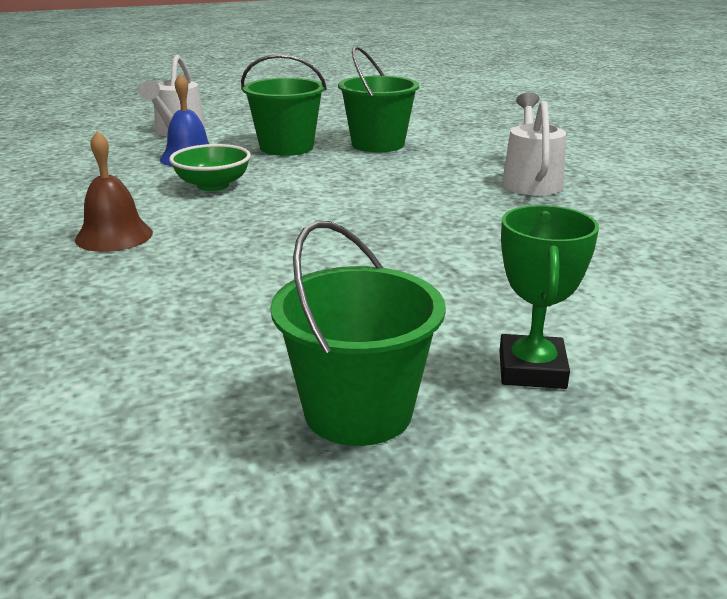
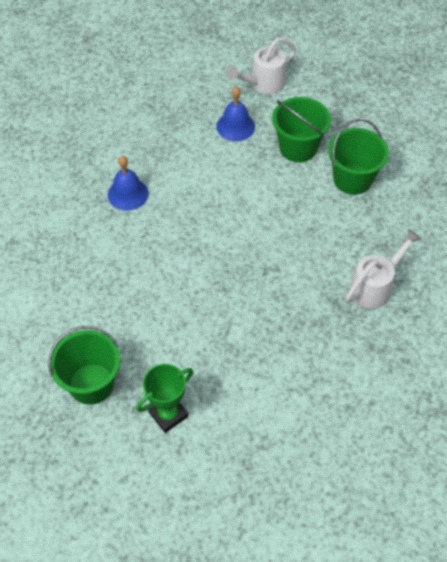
camera: 45 degrees right, 30 degrees up
(114, 236) = (128, 194): brown bell -> blue bell
(213, 185) = (214, 170): green bowl -> none

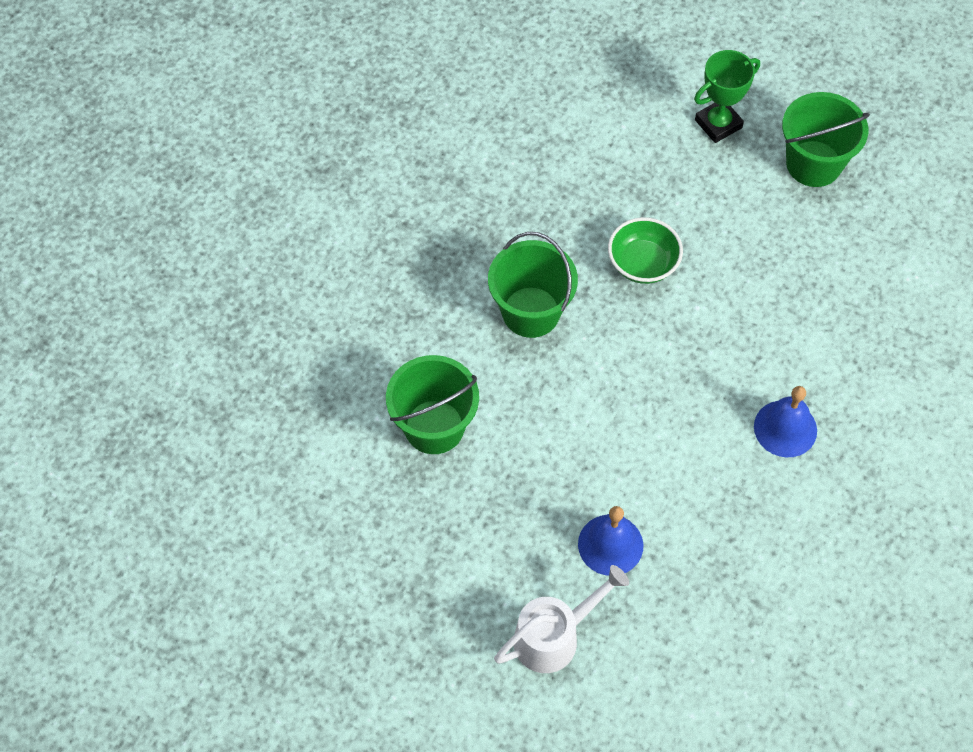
camera: 175 degrees left, 5 degrees up
(225, 293) = (643, 264): none -> green bowl
(298, 148) = (511, 493): green bucket -> green bucket (531, 312)
(375, 286) = (437, 257): white watering can -> none

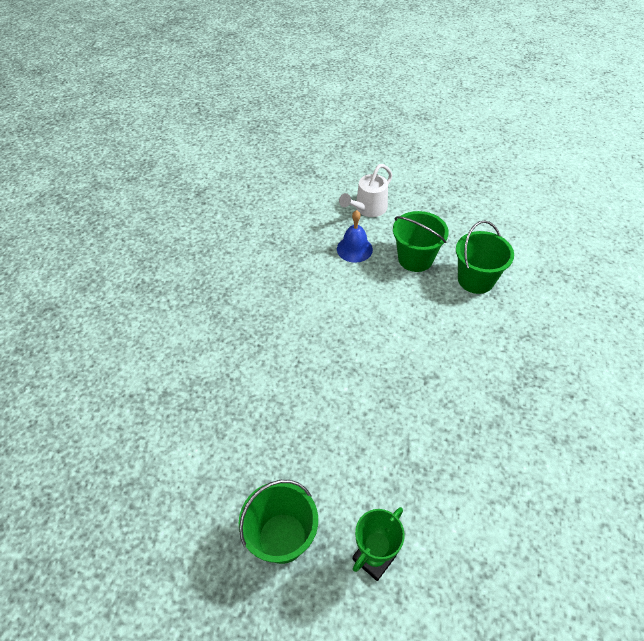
camera: 165 degrees right, 10 degrees down
(531, 312) = (454, 357): green bucket -> green bucket (415, 259)
(643, 264) = (393, 410): green bowl -> none
(785, 428) = (270, 327): blue bell -> none

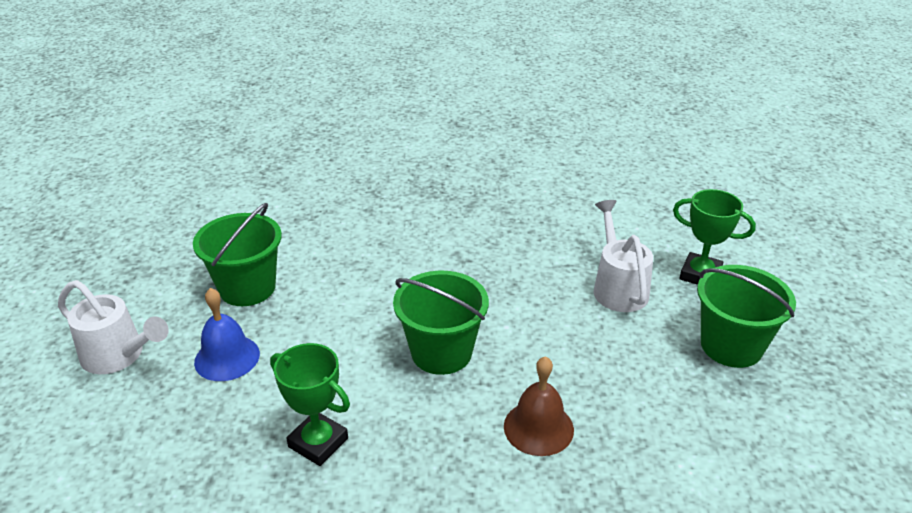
camera: 105 degrees left, 15 degrees down
(252, 382) = (538, 427): none -> brown bell
(280, 282) = (318, 442): none -> green trophy
(372, 479) = (618, 287): none -> white watering can
(475, 280) = (285, 231): green bucket -> green bucket (441, 352)

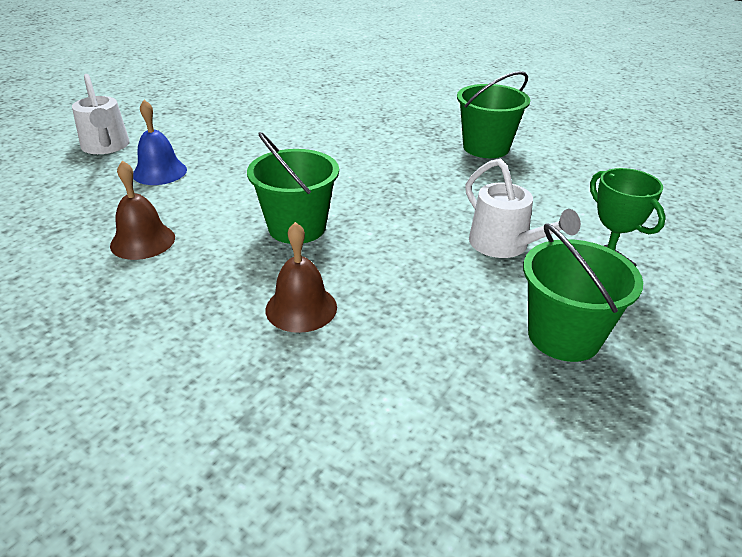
camera: 35 degrees right, 0 degrees up
(247, 288) = (224, 141): green bucket -> green bucket (486, 147)
(318, 442) = (142, 241): green trophy -> brown bell
(618, 287) = (505, 246): white watering can -> white watering can turned 120 degrees clockwise

